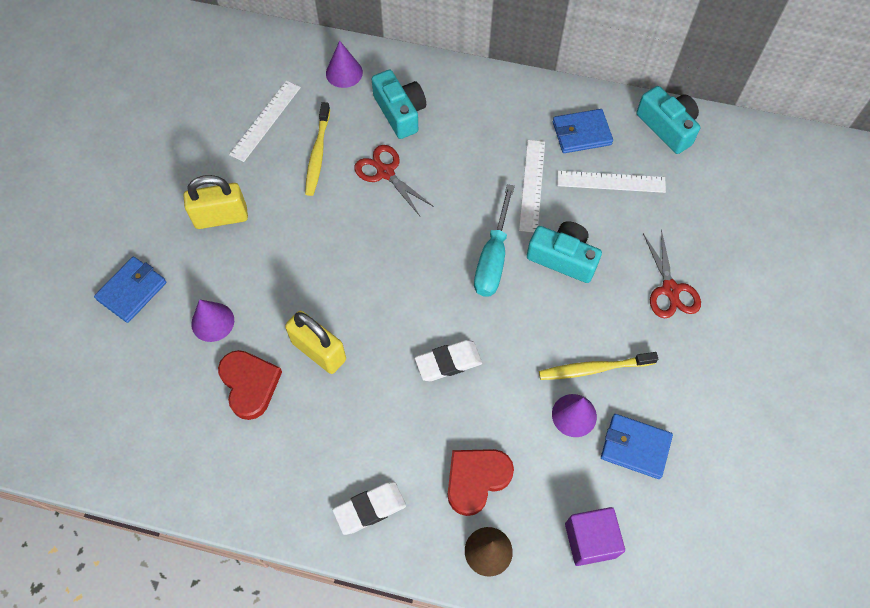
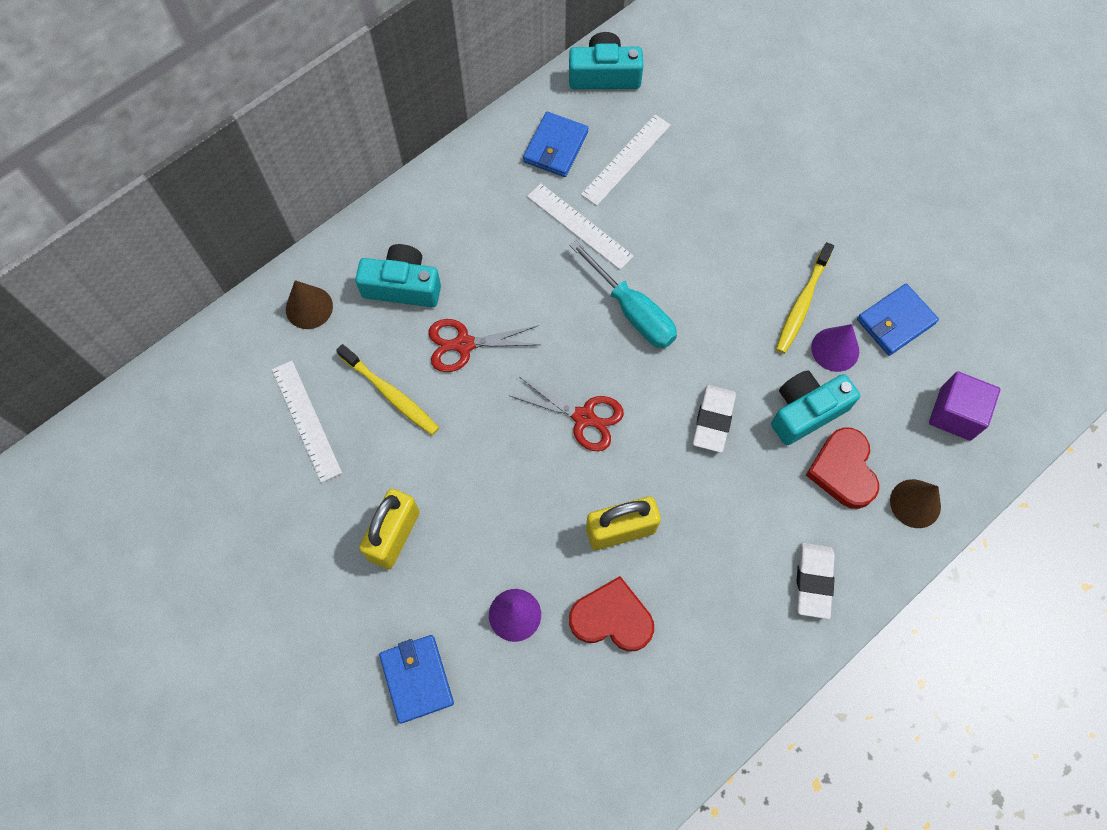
camera: 55 degrees left, 5 degrees up
(344, 73) = (309, 307): purple cone -> brown cone
(563, 258) = (675, 253): turquoise camera -> turquoise camera (806, 411)
(670, 289) = (768, 190): red scissors -> red scissors (583, 417)

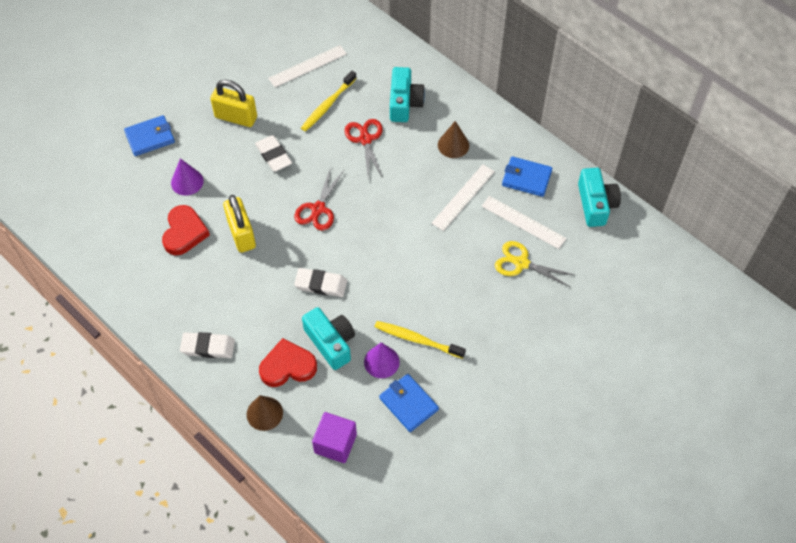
camera: 85 degrees right, 10 degrees down
(309, 307) = (384, 57): brown cone -> brown cone (453, 145)
(478, 478) = (273, 155): none -> white eraser
(632, 311) = (399, 232): turquoise screwdriver -> none
(690, 169) = (521, 263): none -> yellow scissors

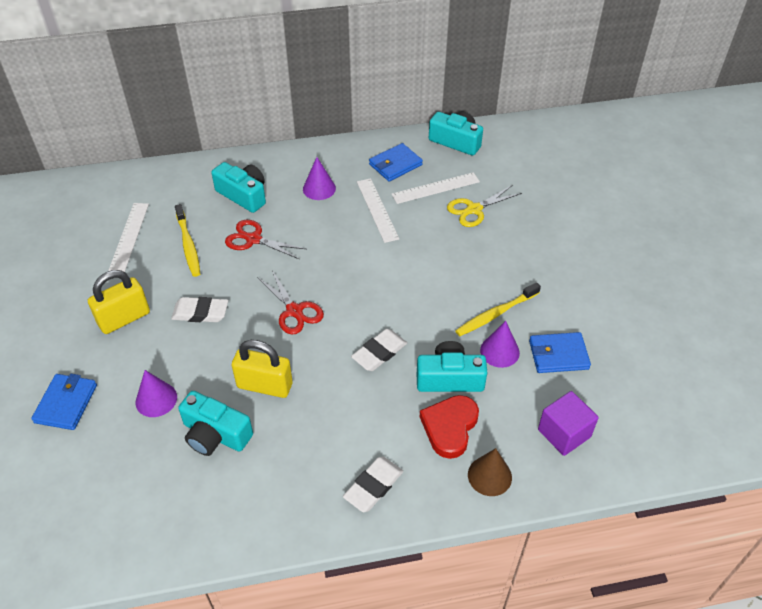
camera: 55 degrees left, 10 degrees down
(184, 232) = (215, 434): red heart -> turquoise camera
(453, 145) = (319, 188): brown cone -> purple cone

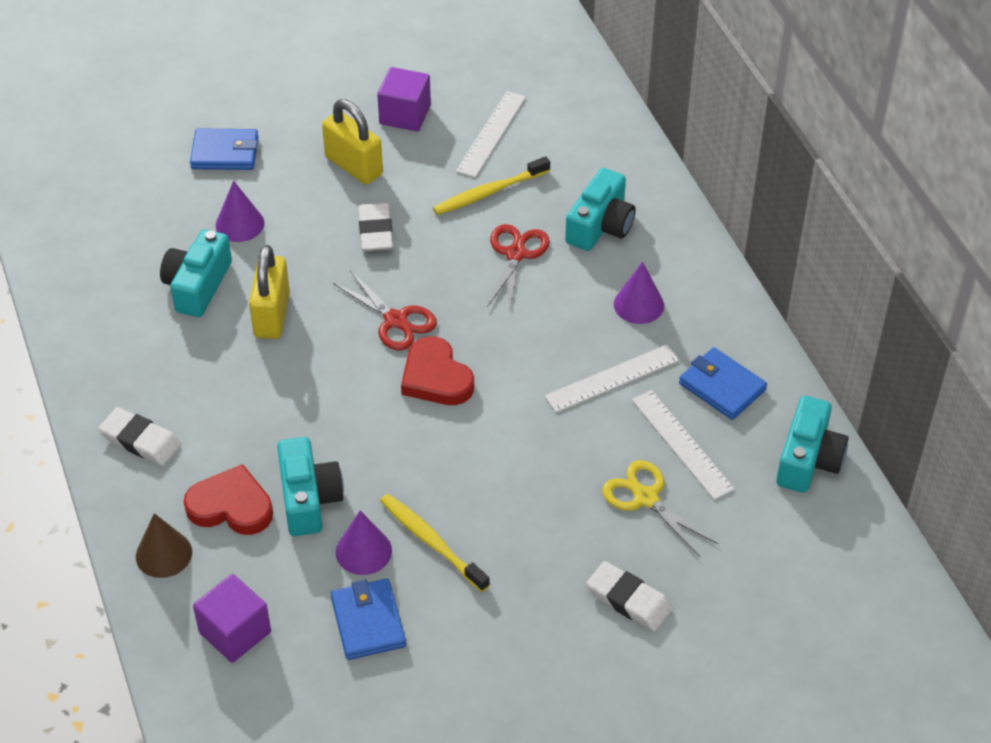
camera: 80 degrees right, 0 degrees up
(83, 281) = (405, 115): none -> purple cube
(129, 236) = (491, 134): white ruler -> white ruler turned 60 degrees counterclockwise
(294, 311) = (395, 320): red scissors -> red scissors turned 90 degrees counterclockwise
(354, 295) = (436, 377): none -> red heart
(379, 352) = (340, 418): white eraser -> white eraser (629, 600)

